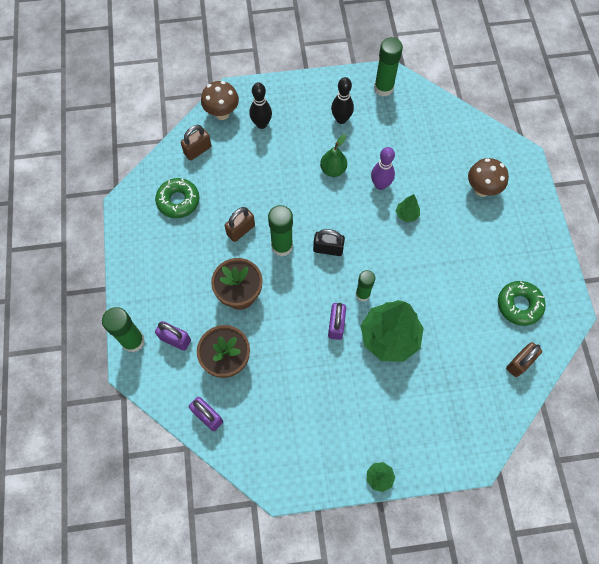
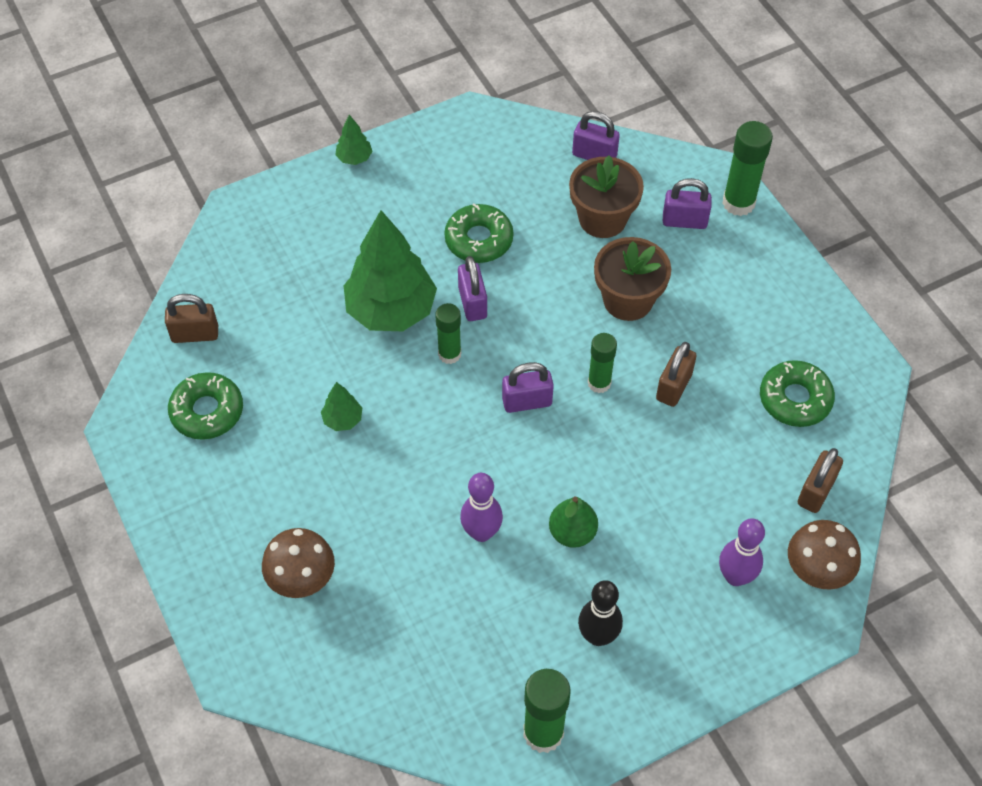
camera: 160 degrees right, 10 degrees down
(261, 124) = (735, 576): black bowling pin -> purple bowling pin
(282, 246) = (599, 383): green glue stick -> green glue stick, size x0.66
(315, 372) = (479, 240): none -> green donut
(328, 249) = (527, 401): black padlock -> purple padlock
(406, 214) = (420, 495): green tree -> green tree (342, 419)
(519, 363) = (195, 334): brown padlock -> brown padlock turned 60 degrees clockwise

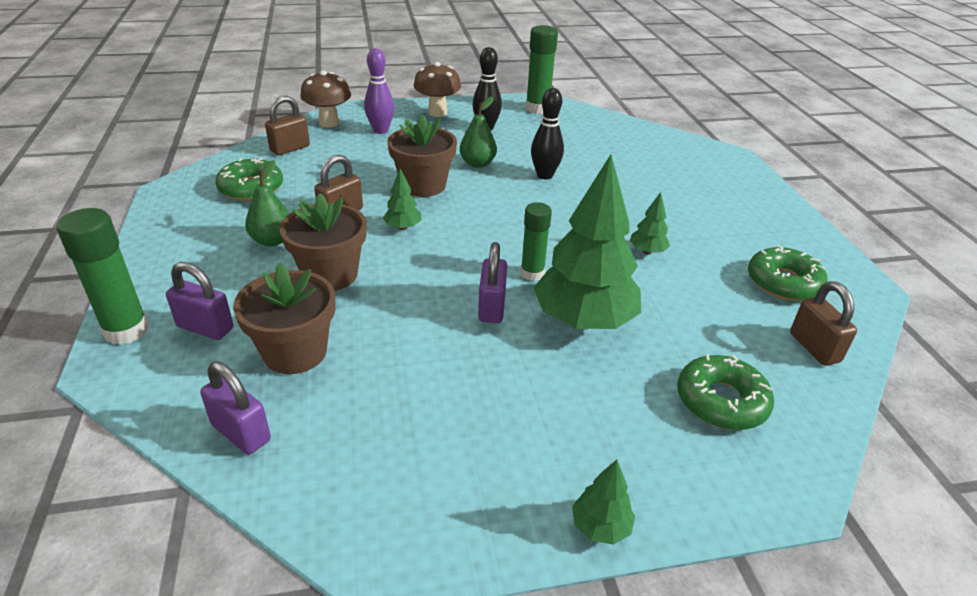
camera: 165 degrees left, 20 degrees down
(195, 334) = (814, 347): brown padlock -> brown padlock turned 60 degrees clockwise
(303, 582) = (685, 179): brown mushroom -> brown mushroom (437, 113)
(479, 240) = (457, 365): green donut -> green donut (721, 401)
(481, 532) = (544, 175): purple bowling pin -> black bowling pin
(527, 401) = (474, 229): purple padlock -> none
(599, 383) = (403, 227): green glue stick -> green tree
(615, 463) = (423, 185): none -> brown flower pot
(709, 327) = (272, 240): none -> green pear

